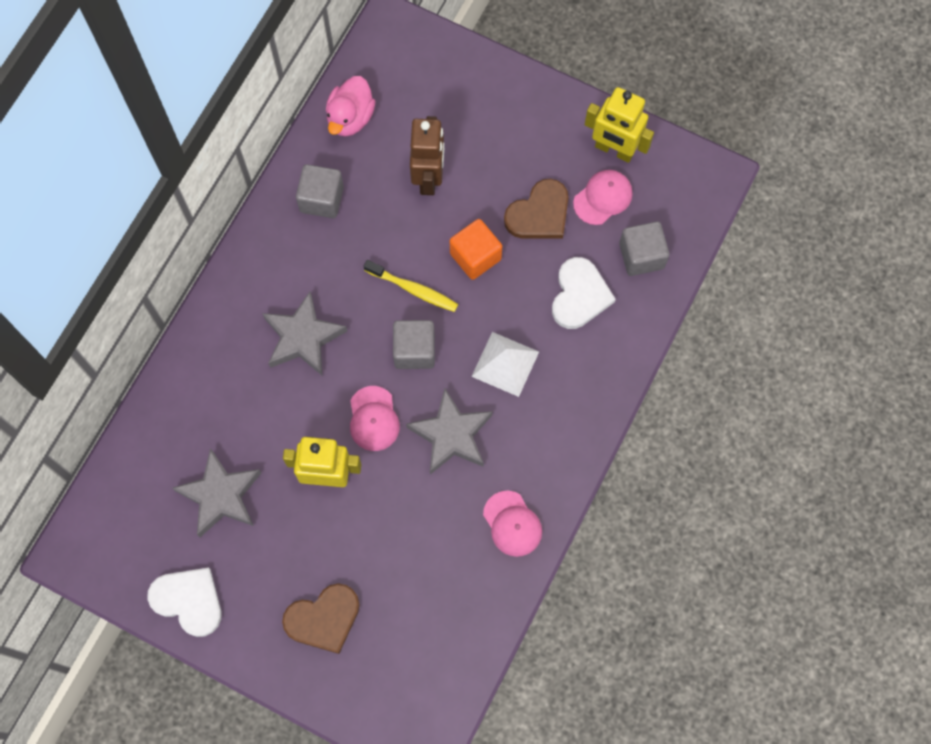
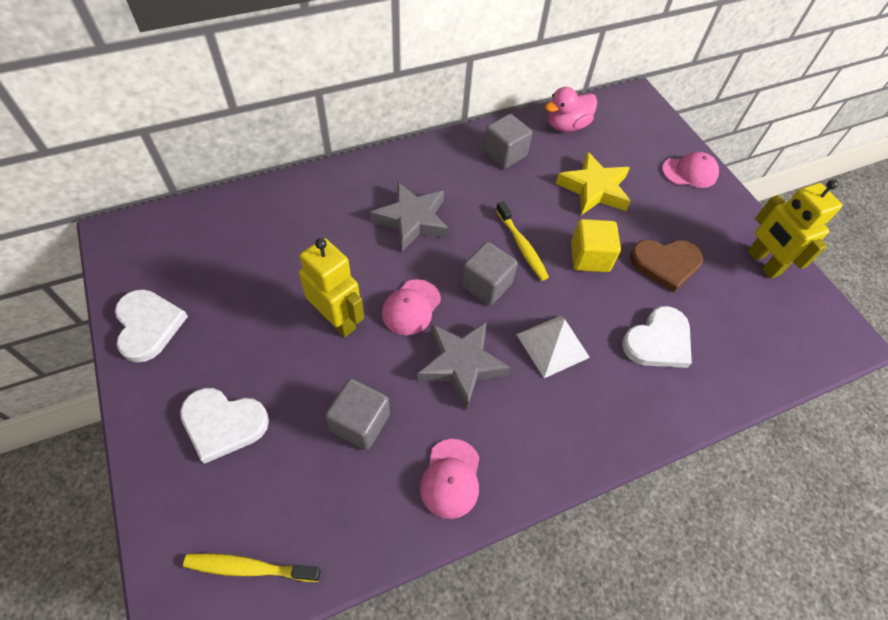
camera: 35 degrees right, 15 degrees down
(220, 495) = (250, 274): grey star -> none
(323, 619) = (223, 424): brown heart -> white heart
(429, 177) = (594, 189): brown robot -> yellow star
(434, 685) = (249, 568): none -> yellow toothbrush
(475, 256) = (589, 257): orange cube -> yellow cube
(603, 198) = (730, 288): pink cap -> pink cap (690, 172)
(641, 256) = (737, 350): grey cube -> grey cube (360, 422)

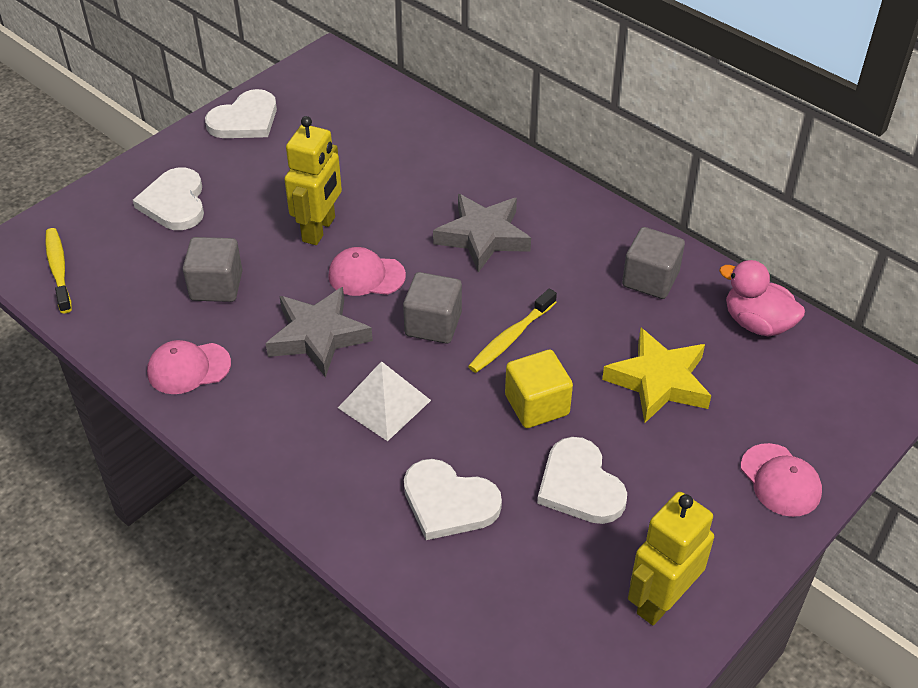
camera: 70 degrees right, 10 degrees down
(665, 264) = (580, 485): brown heart -> white heart

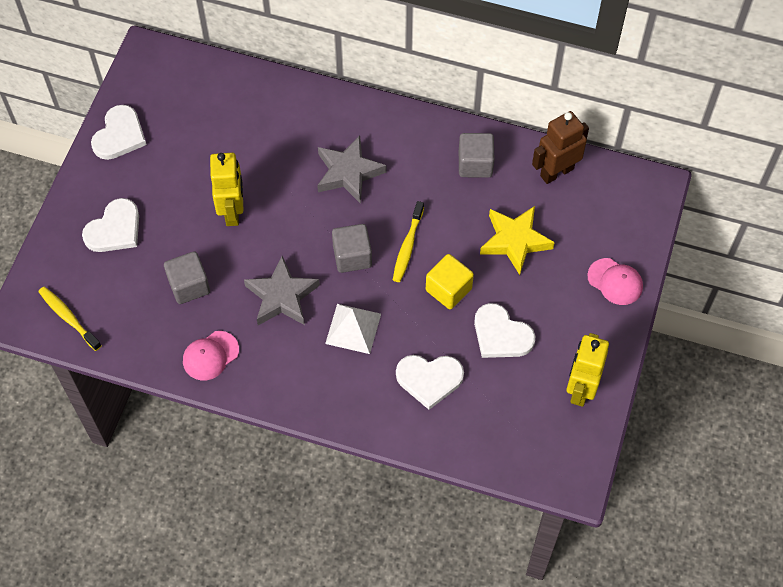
camera: 25 degrees left, 15 degrees up
(174, 203) = (114, 229): white heart -> white heart turned 105 degrees counterclockwise
(366, 275) = (286, 236): pink cap -> none
(757, 323) = (556, 172): pink duck -> brown robot

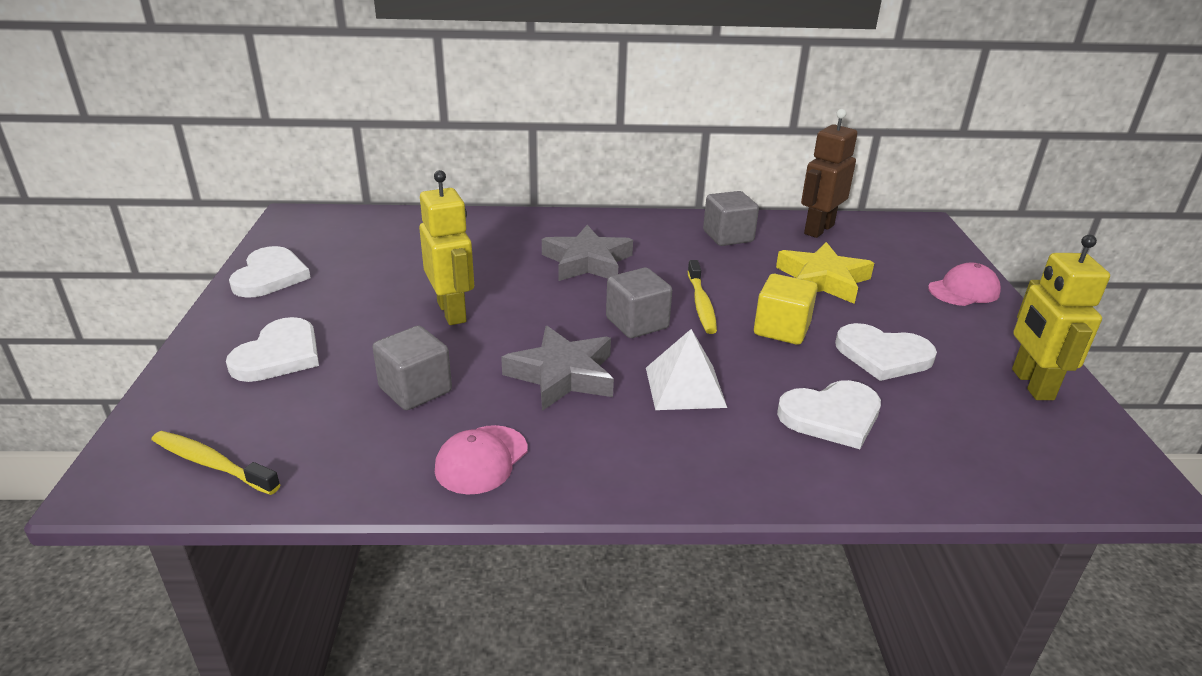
camera: 20 degrees left, 30 degrees down
(615, 281) = (963, 290): pink cap -> pink cap turned 45 degrees counterclockwise

